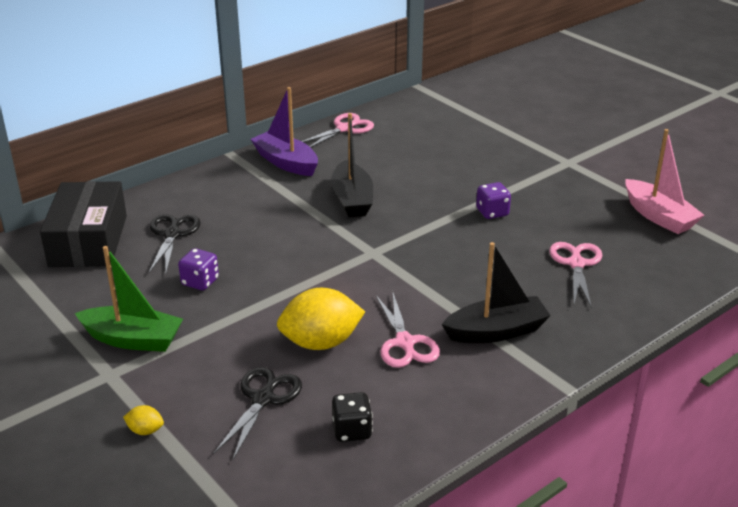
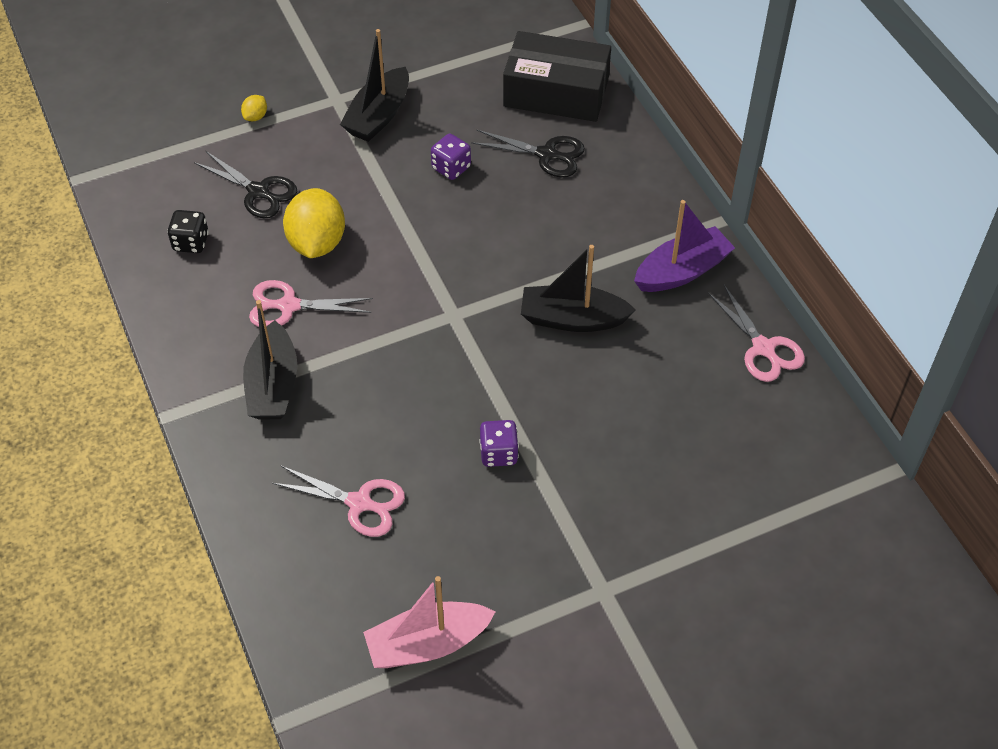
camera: 105 degrees right, 20 degrees up
(133, 339) = (378, 115): green boat -> black boat

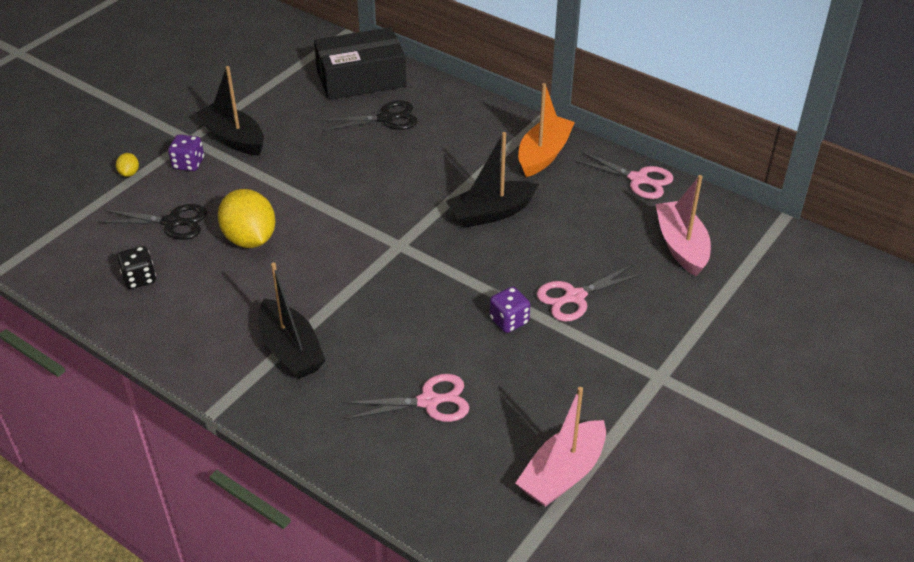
camera: 30 degrees left, 10 degrees down
(289, 306) = (260, 290): pink scissors -> pink scissors (574, 297)
(378, 115) = (233, 138): black boat -> black boat turned 135 degrees clockwise
(451, 168) = (319, 152): purple dice -> purple dice (188, 164)
(682, 271) = (543, 154): purple boat -> orange boat
(746, 452) = (681, 246): none -> pink boat

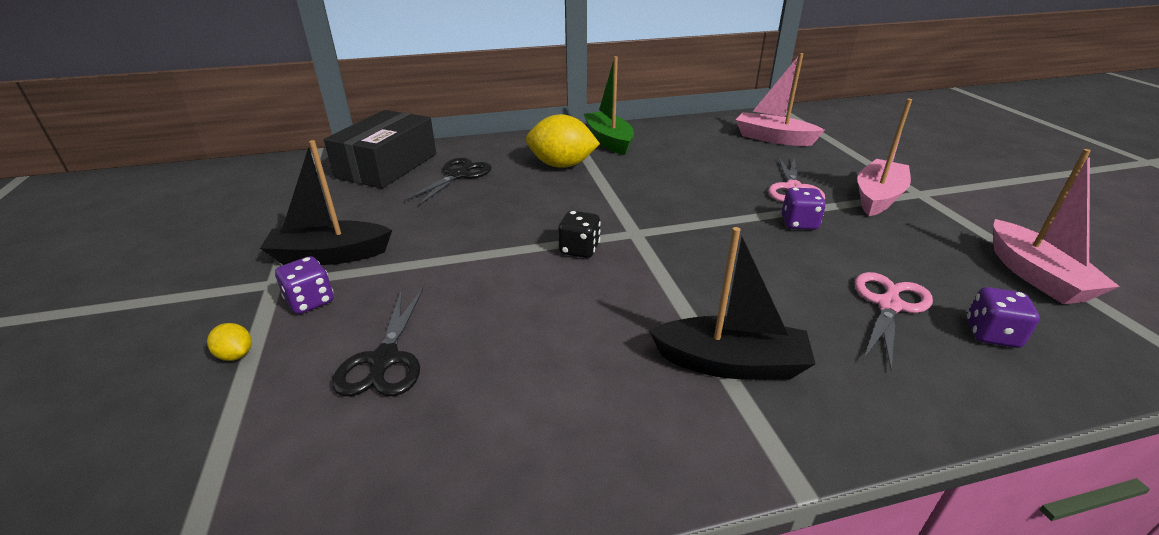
camera: 50 degrees left, 10 degrees down
(139, 279) = (445, 442): black dice -> black dice (579, 249)
(172, 222) = (385, 359): black scissors -> black scissors turned 135 degrees clockwise
(250, 239) = (504, 312): yellow lemon -> yellow lemon (562, 165)
(440, 460) = (991, 334): none -> purple dice
(491, 213) = (649, 181): black boat -> none
(543, 154) = (609, 141): orange boat -> green boat
(617, 352) = (878, 197): none -> pink boat
(638, 179) = (683, 126): pink scissors -> none

